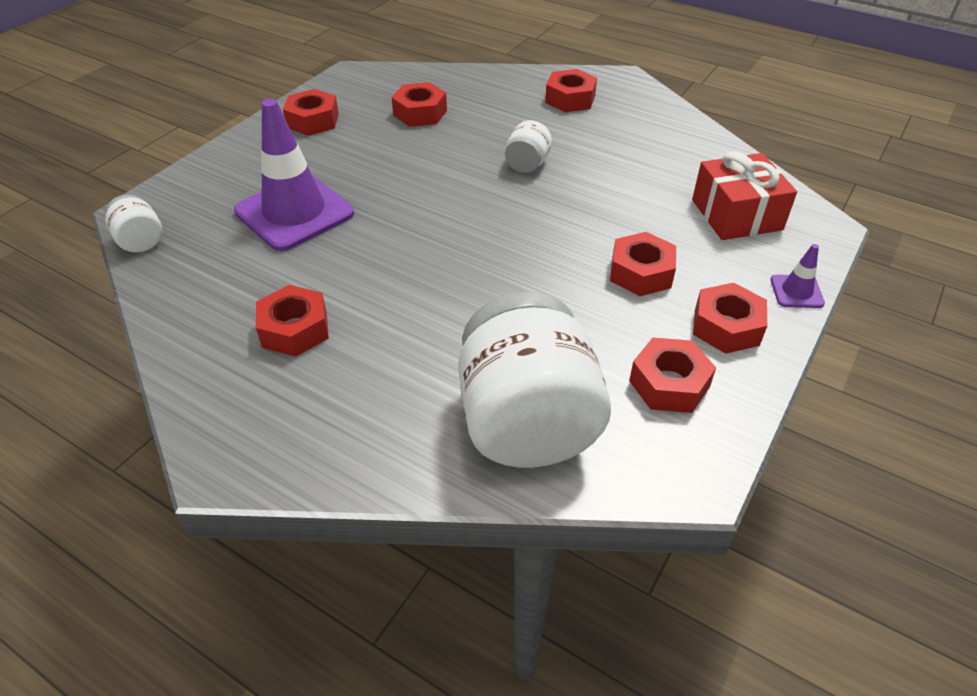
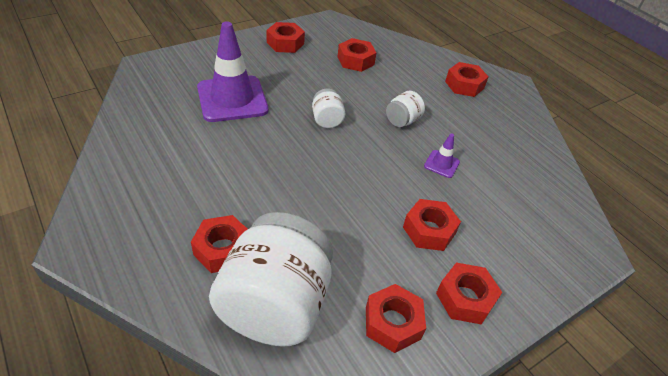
camera: 20 degrees right, 0 degrees up
(140, 241) = (134, 84): white jar -> white jar (327, 120)
(295, 329) = (178, 176): red nut -> red nut (222, 249)
(736, 215) = (531, 215): red gift -> none
(796, 292) = (539, 294): purple traffic cone -> purple traffic cone (441, 164)

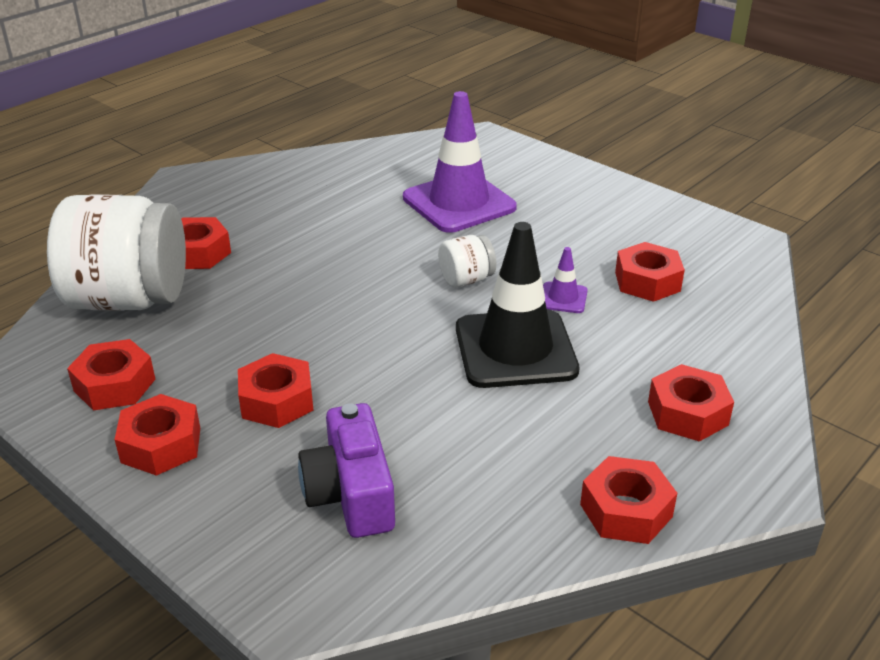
camera: 80 degrees right, 10 degrees down
(285, 43) = (631, 213): red nut -> red nut (626, 510)
(402, 121) = (515, 349): white jar -> black traffic cone
(441, 164) = (430, 402): purple traffic cone -> purple traffic cone (563, 298)
(514, 212) = (351, 493): none -> purple camera

